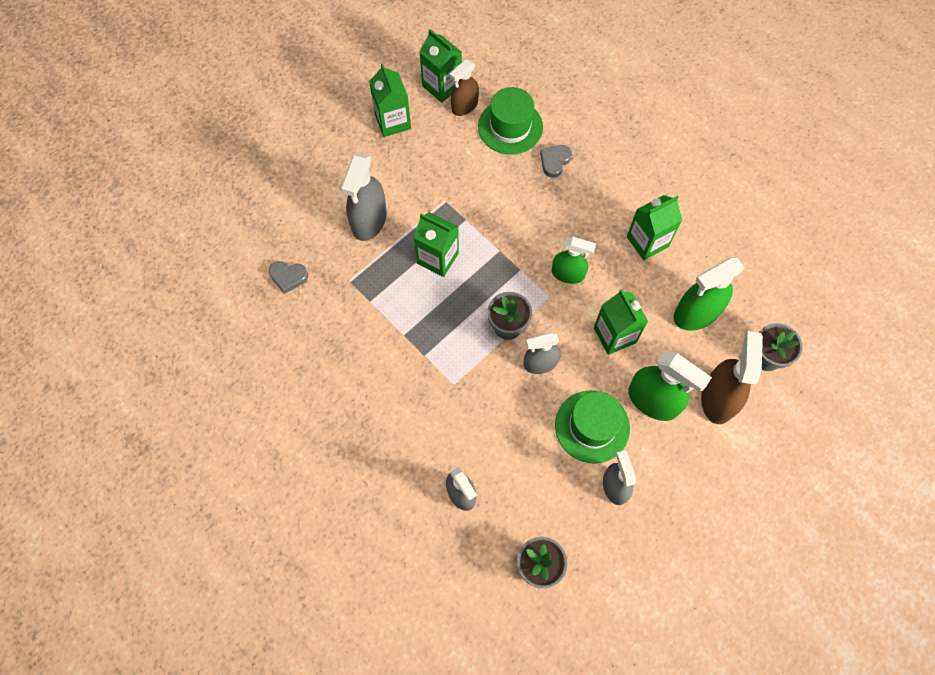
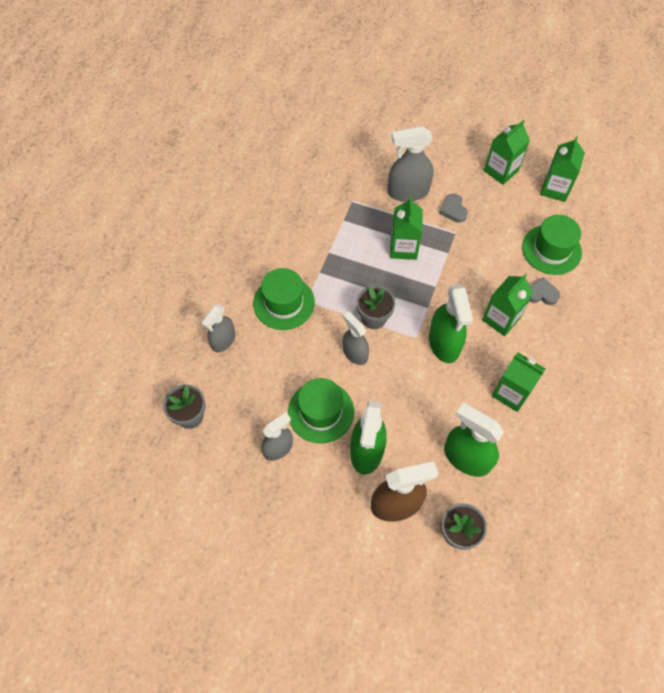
camera: 65 degrees right, 5 degrees down
(288, 277) = (334, 164): grey heart -> grey heart (453, 210)
(445, 409) = (284, 303): none -> green hat
(464, 106) = (548, 211): brown spray bottle -> none
(568, 274) = (444, 343): green spray bottle -> green spray bottle, size x1.54
(614, 335) = (409, 399): green carton -> green carton (501, 319)

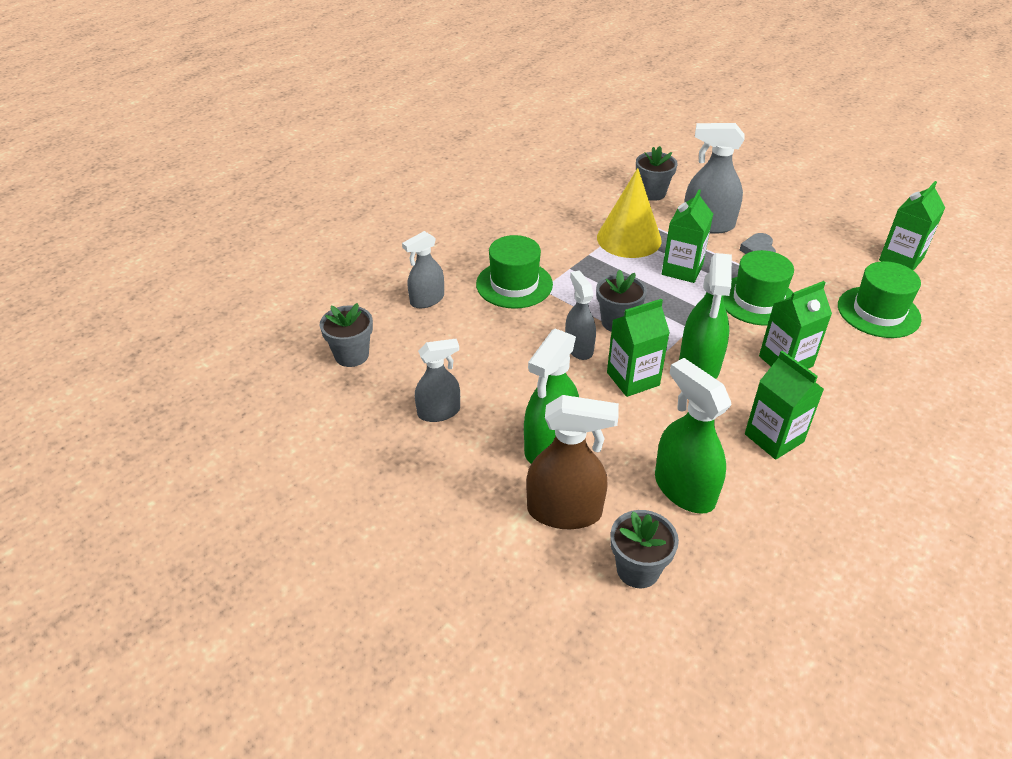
camera: 20 degrees right, 20 degrees down
(321, 412) = (509, 391): green hat -> green hat (757, 300)
(353, 225) = (629, 239): none -> yellow cone
(354, 167) = (652, 193): none -> grey flower pot
(501, 171) = (833, 230): green carton -> green carton (633, 379)
(541, 294) = (850, 350): grey heart -> none

